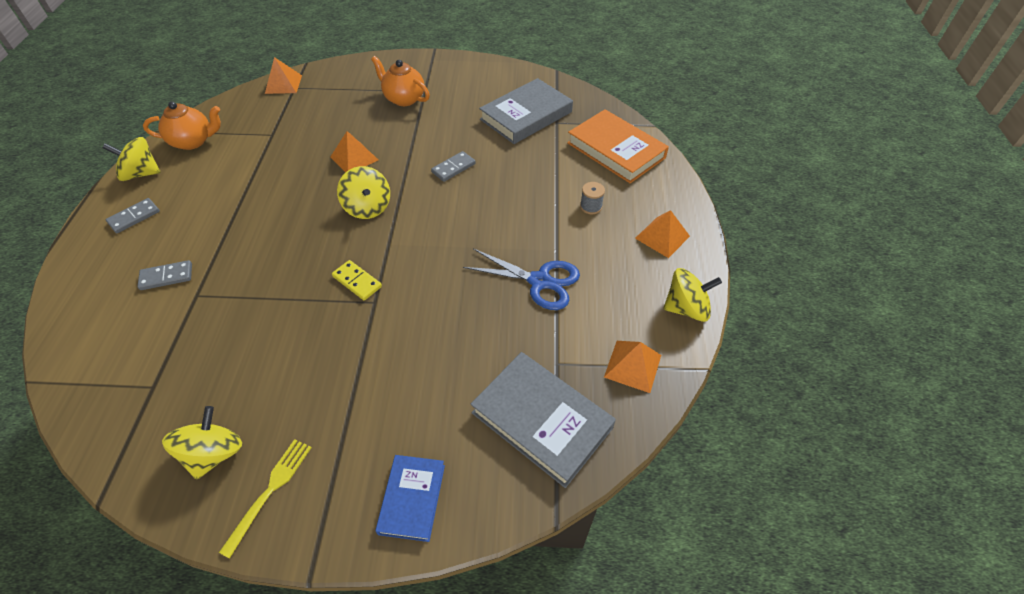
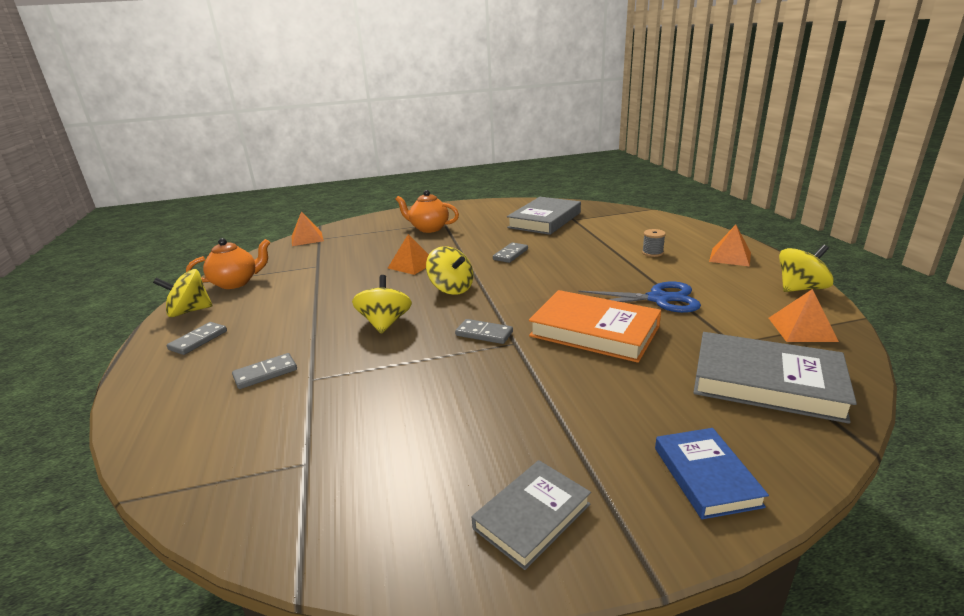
camera: 15 degrees left, 25 degrees down
(214, 453) = (431, 502): yellow spinning top -> yellow spinning top (385, 323)
(270, 490) = (532, 516): yellow fork -> grey book
(357, 282) = (484, 334): yellow domino -> grey domino
(616, 150) = (638, 224): orange book -> orange book (594, 331)

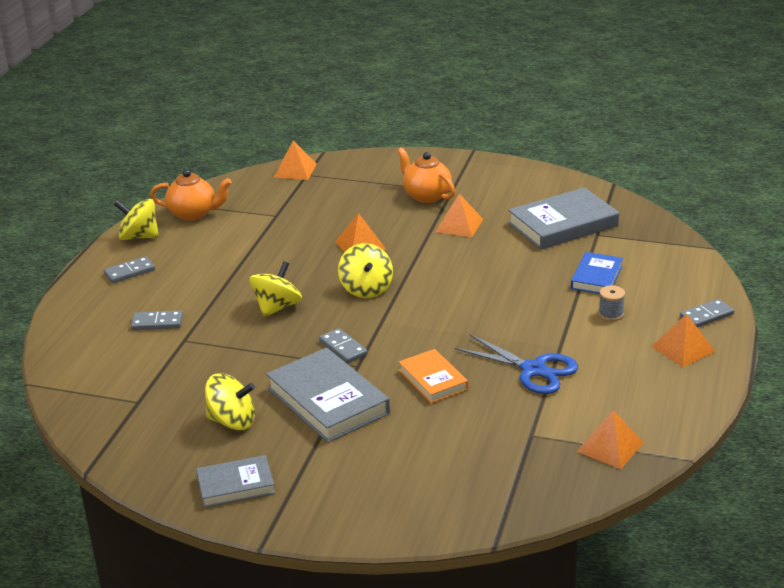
camera: 30 degrees right, 5 degrees up
(474, 237) = (459, 225): none -> orange pyramid
(510, 254) = (466, 264): grey domino -> grey domino (706, 316)
(594, 331) = (433, 380): orange book -> orange book, size x0.59
(706, 476) = (363, 509): blue book -> blue book (596, 277)
(766, 382) = (502, 474): grey book -> grey book (328, 401)
(800, 288) = (686, 410): yellow spinning top -> yellow spinning top (232, 421)

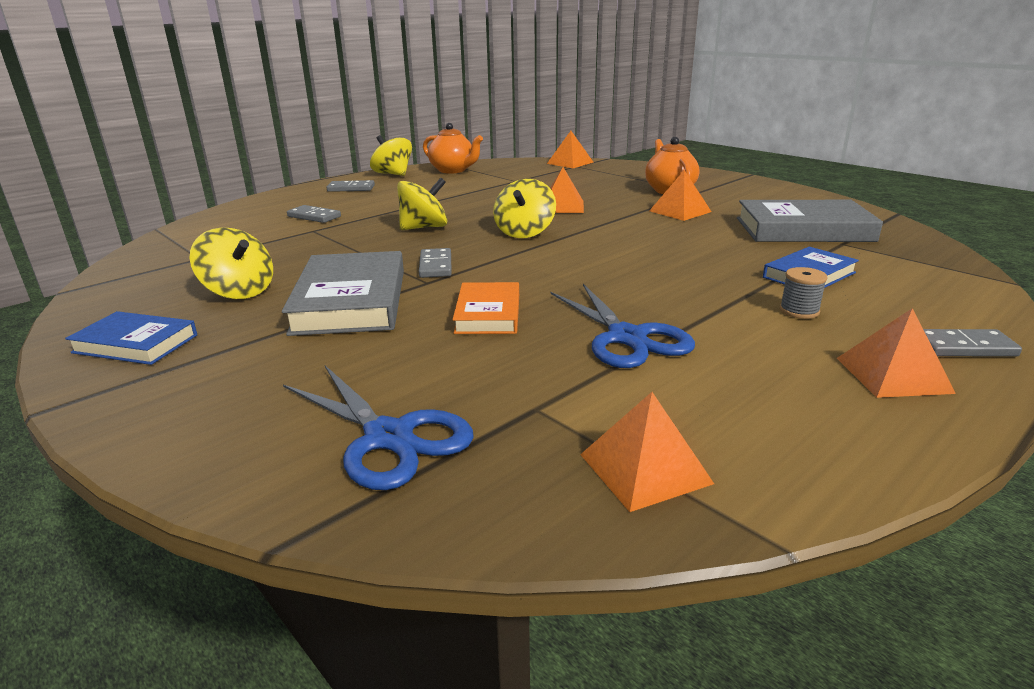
camera: 30 degrees right, 5 degrees down
(236, 485) = (135, 344): grey book -> blue book
(478, 479) = (389, 437): none -> blue scissors

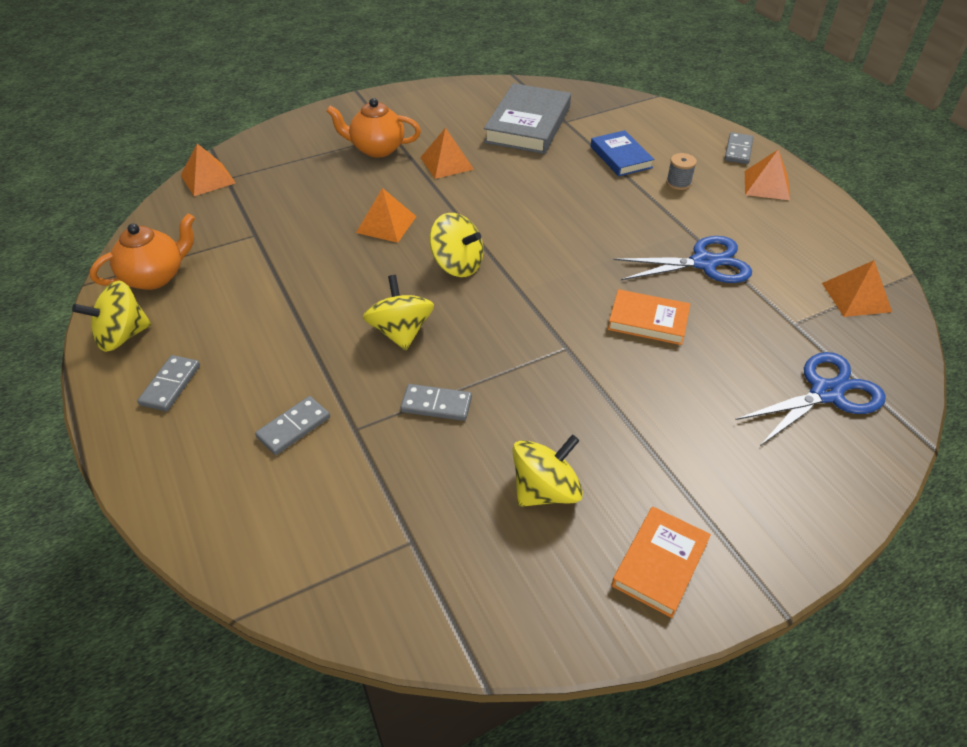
camera: 75 degrees left, 20 degrees up
(135, 344) = (660, 564): blue book -> orange book
(351, 301) = (597, 402): grey book -> none
(435, 266) = (527, 337): grey domino -> grey domino (436, 405)

